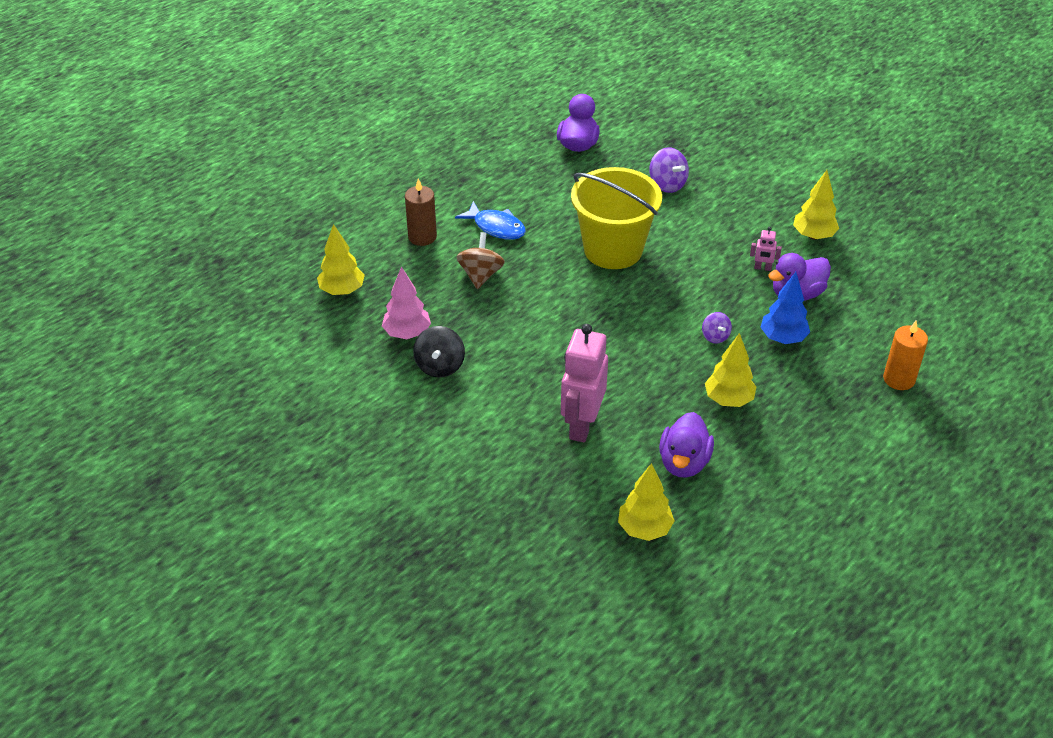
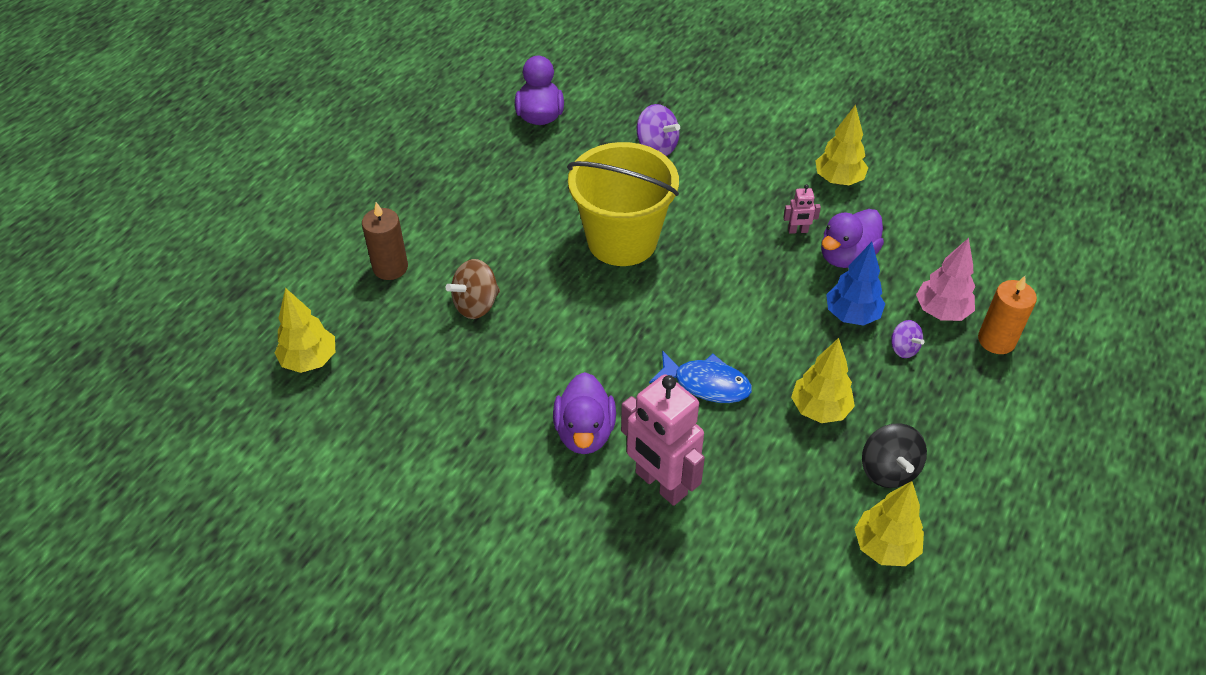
camera: 15 degrees left, 5 degrees up
(407, 333) = (408, 403): pink tree -> pink tree (941, 311)
(440, 366) = (462, 439): black spinning top -> black spinning top (888, 470)
(480, 275) = (476, 304): brown spinning top -> brown spinning top turned 120 degrees counterclockwise
(496, 227) = (476, 238): blue fish -> blue fish (706, 384)
(581, 425) = (660, 484): pink robot -> pink robot turned 45 degrees counterclockwise
(644, 529) = (783, 613): yellow tree -> yellow tree (885, 547)
(684, 462) = (798, 507): purple duck -> purple duck (585, 432)
(715, 336) = (775, 329): purple spinning top -> purple spinning top (903, 348)

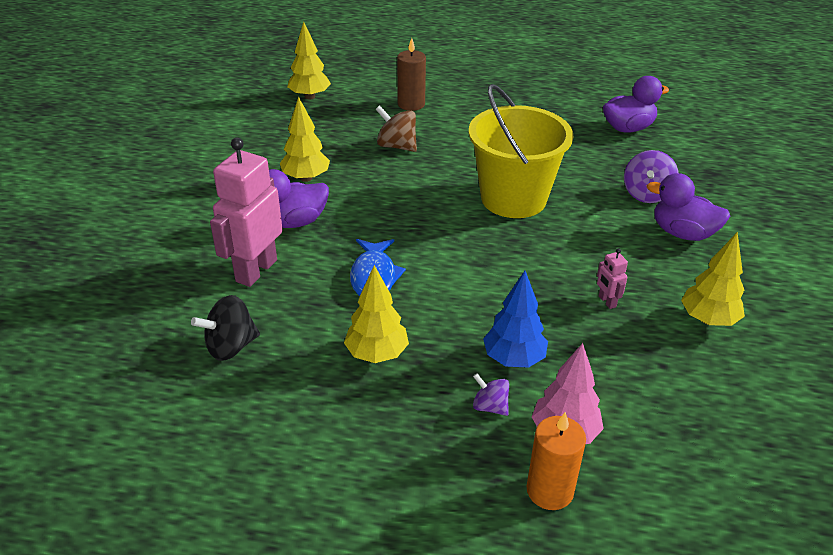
camera: 70 degrees right, 10 degrees down
(846, 256) = (596, 343): purple duck -> purple duck (682, 233)
(885, 547) = (225, 425): yellow tree -> yellow tree (306, 178)
(888, 470) = (320, 415): black spinning top -> black spinning top (231, 346)
(903, 348) = (490, 406): purple spinning top -> purple spinning top turned 90 degrees clockwise

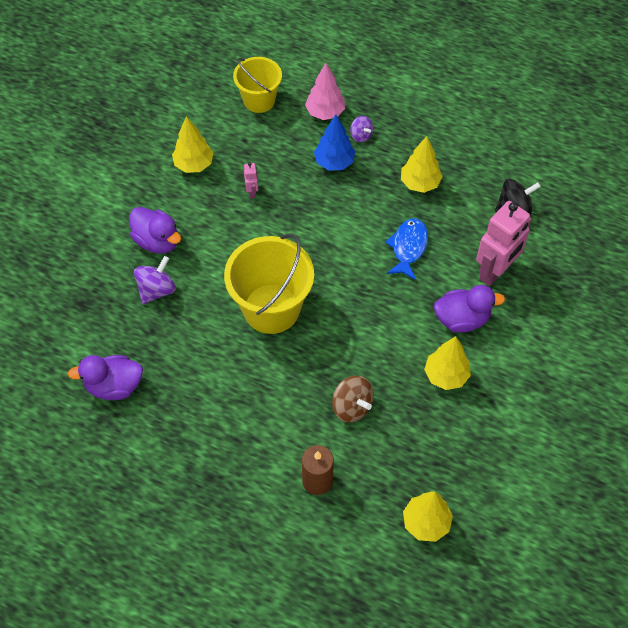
camera: 165 degrees left, 20 degrees up
(549, 490) = (347, 86): orange candle -> none
(683, 432) = (259, 100): none -> yellow bucket

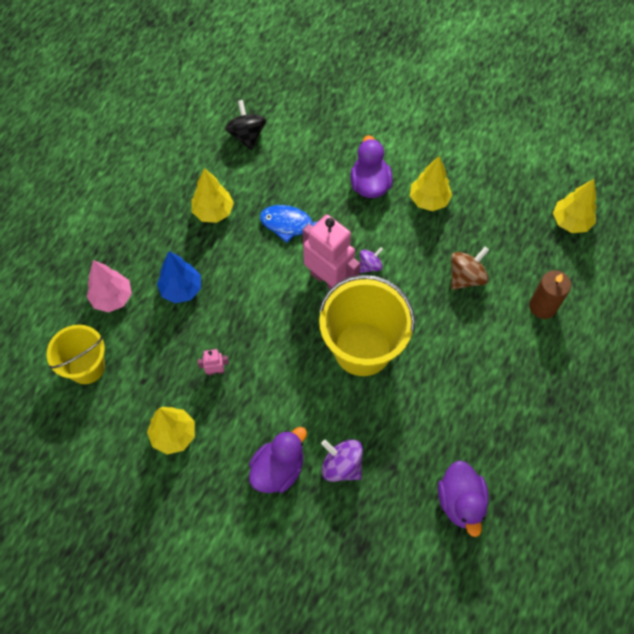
camera: 90 degrees left, 5 degrees up
(361, 135) = (147, 263): purple spinning top -> purple spinning top (370, 265)
(495, 271) = (318, 155): pink robot -> pink robot (328, 280)

